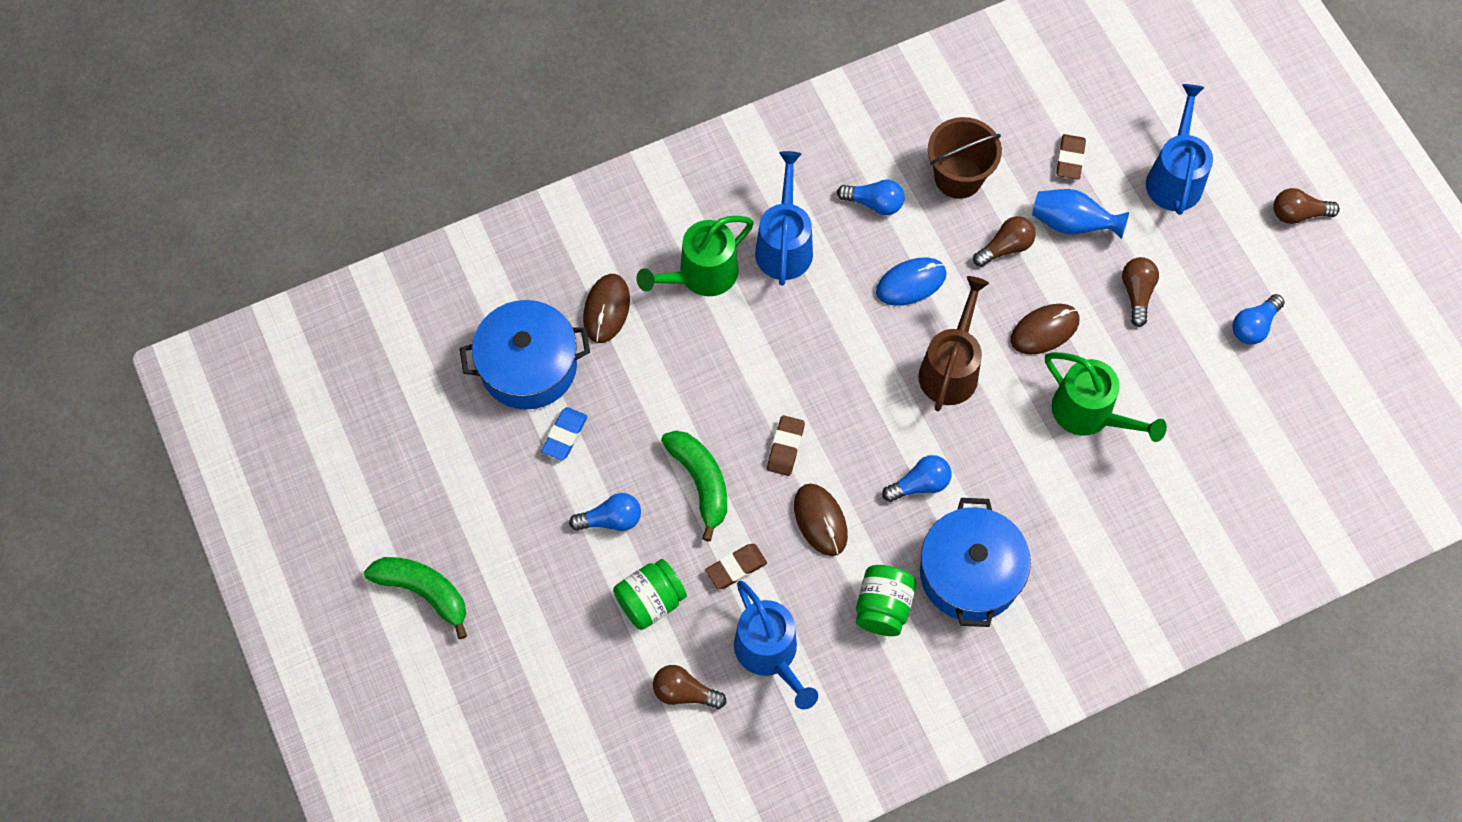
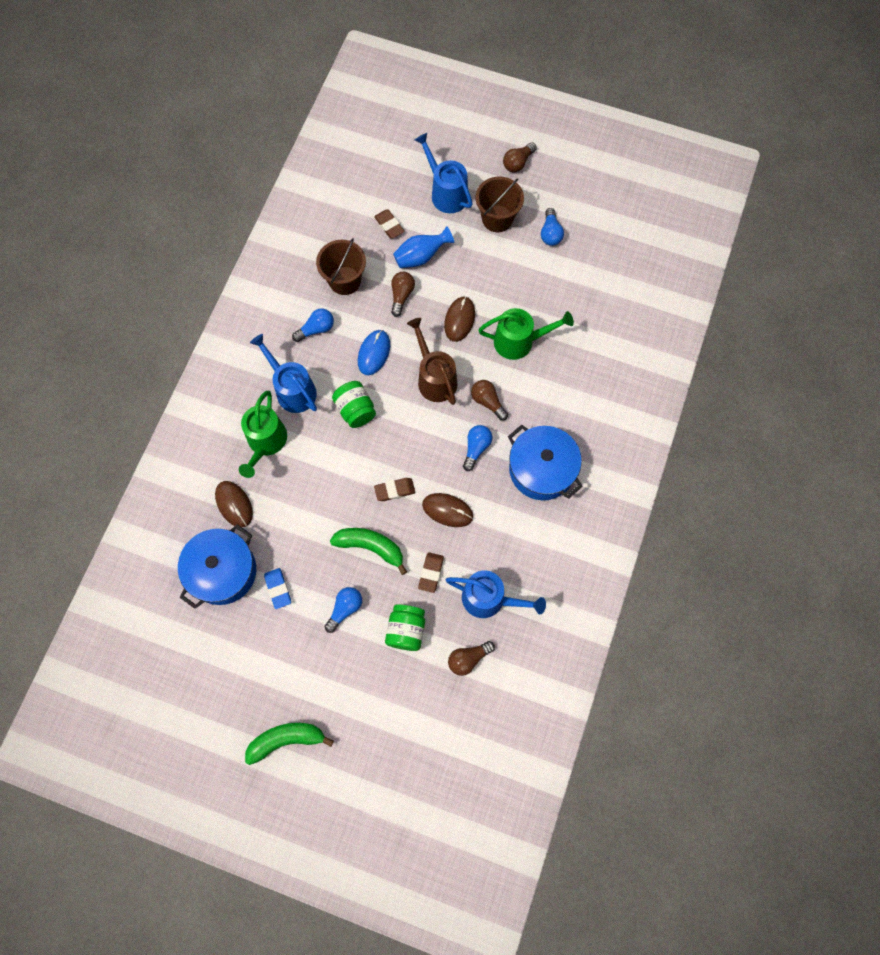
camera: 45 degrees left, 5 degrees up
(785, 447) = (395, 490): brown eraser -> brown eraser turned 75 degrees counterclockwise
(883, 607) = (518, 524): green jar -> green jar (355, 410)
(1137, 293) = (484, 264): brown light bulb -> brown light bulb (488, 402)
(1206, 256) = (497, 218): none -> brown bucket

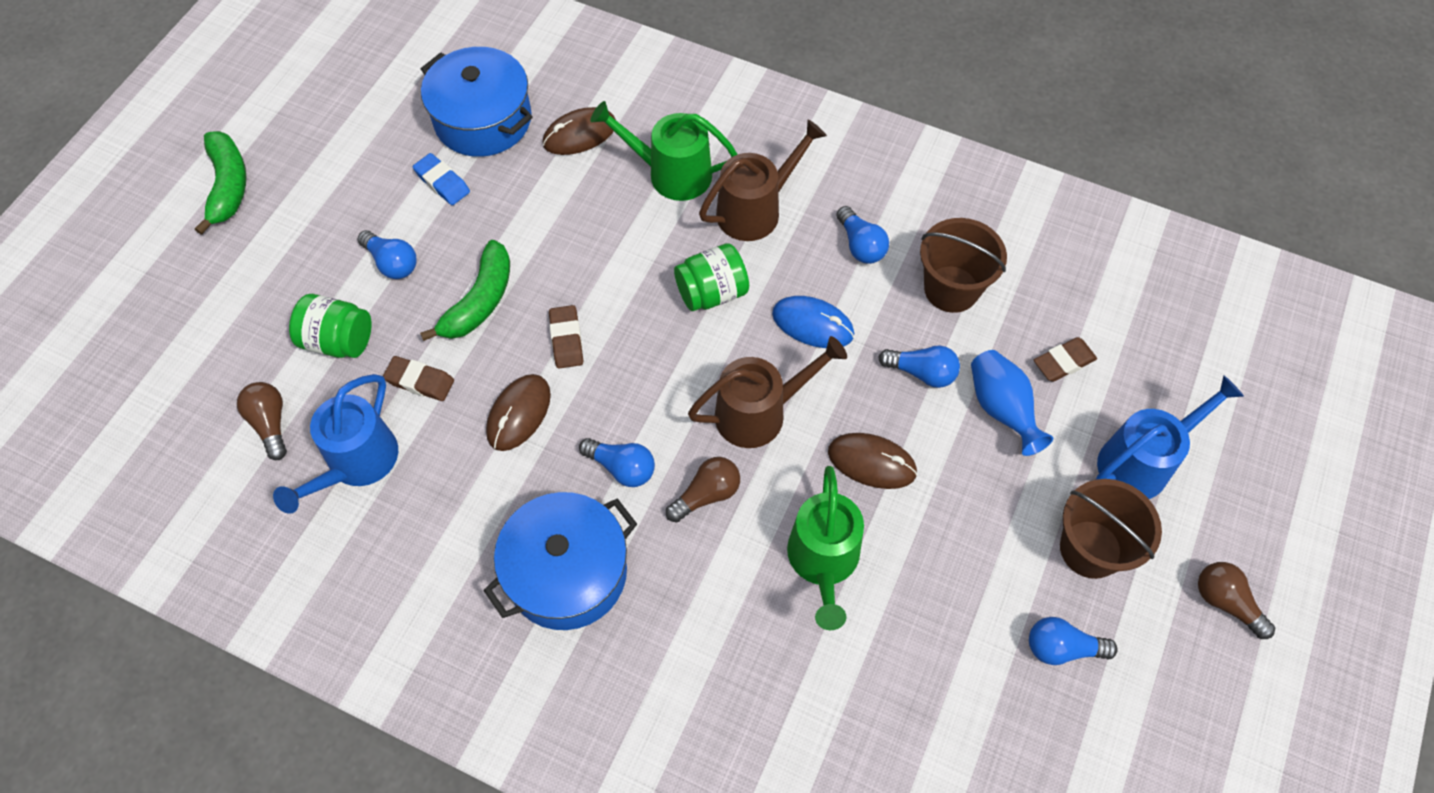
camera: 95 degrees right, 10 degrees down
(278, 589) = (442, 182): blue eraser -> blue eraser turned 60 degrees clockwise
(292, 389) = (756, 210): blue watering can -> brown watering can
(401, 295) = (922, 372): brown light bulb -> blue light bulb

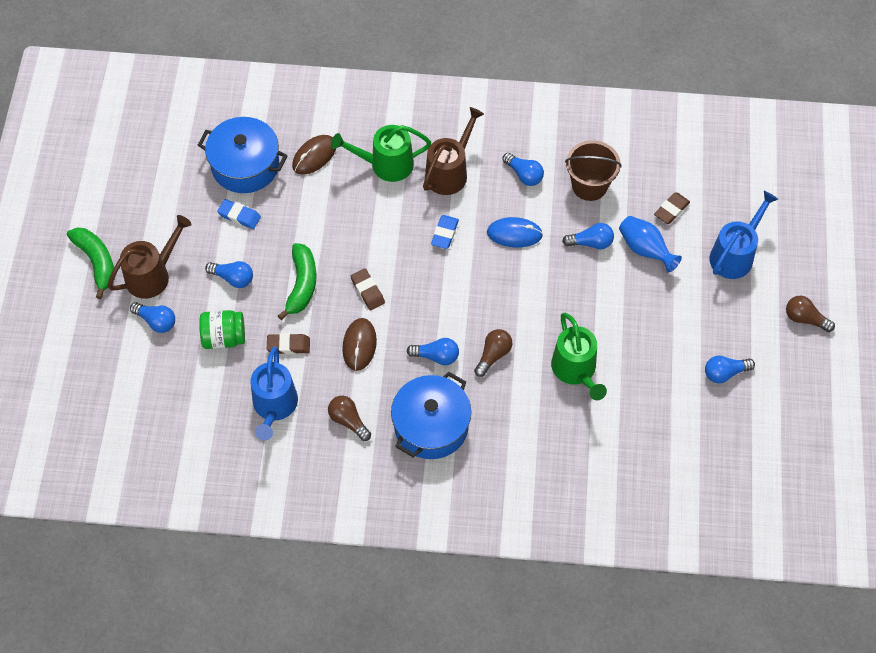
camera: 20 degrees left, 0 degrees up
(261, 289) = (156, 321): none -> blue light bulb
(270, 423) = (207, 401): brown light bulb -> brown light bulb (348, 421)
(712, 293) = (445, 233): green jar -> blue eraser
(759, 412) = (504, 297): brown watering can -> brown watering can (152, 275)
(871, 462) = (581, 305): brown mouse -> none
(1090, 549) = (722, 314): brown bucket -> none

